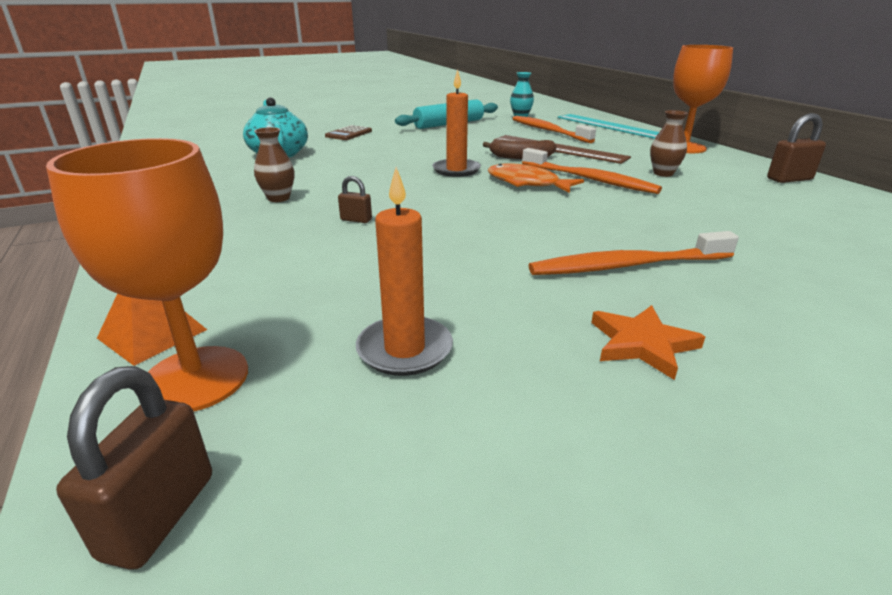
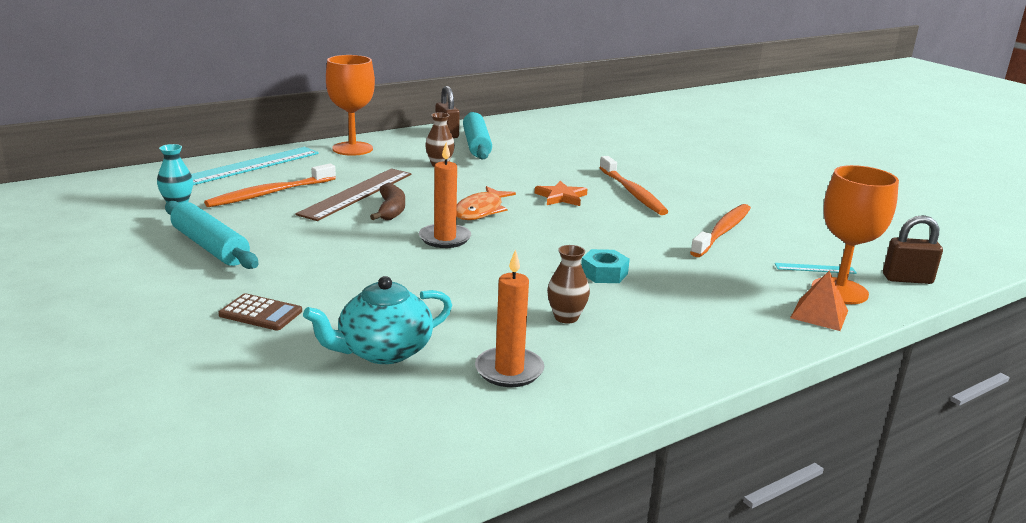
camera: 100 degrees left, 5 degrees down
(290, 378) = (815, 268): none -> turquoise ruler
(356, 220) = (604, 273): brown padlock -> turquoise nut
(404, 349) = (768, 245): orange candle -> orange candle (509, 370)
(589, 179) = (462, 189): orange toothbrush -> orange toothbrush (722, 231)
(642, 344) = (717, 198): orange star -> orange star (561, 197)
(762, 190) = (476, 145): none -> turquoise rolling pin

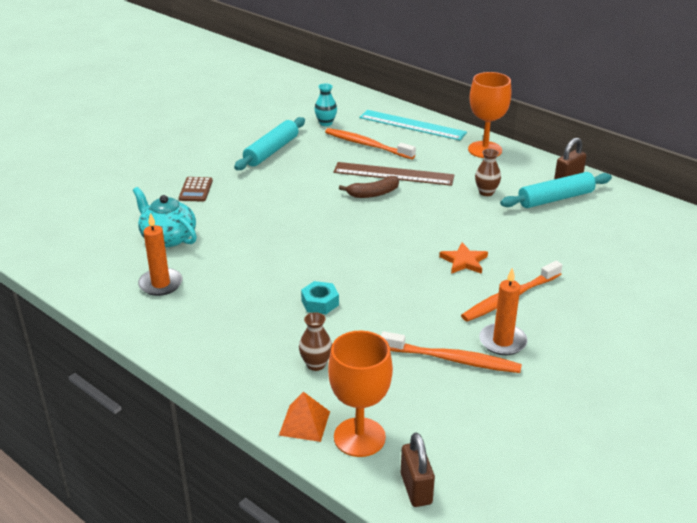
camera: 75 degrees right, 10 degrees up
(445, 238) = (338, 225): orange candle -> orange candle (502, 341)
(481, 211) = (401, 229): orange fish -> none
(566, 317) = (239, 295): brown vase -> brown vase (316, 364)
(815, 268) = (402, 422): turquoise ruler -> none

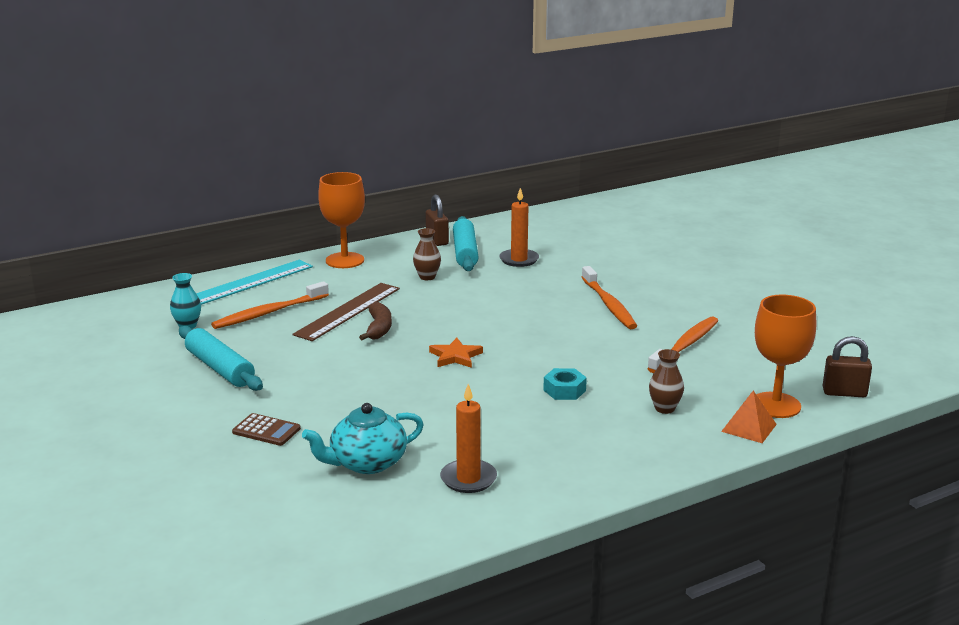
camera: 70 degrees left, 10 degrees down
(464, 261) = (539, 311): orange star -> orange star (455, 356)
(502, 341) = (669, 321): orange candle -> orange candle (519, 260)

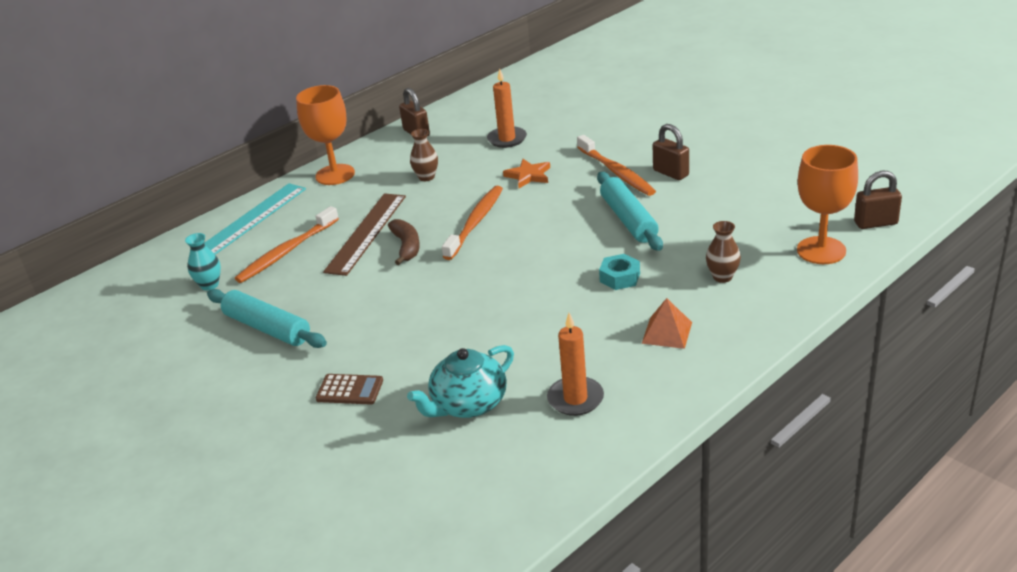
camera: 10 degrees left, 10 degrees up
(455, 356) = (497, 262): orange star -> orange star (528, 175)
(465, 252) = (450, 141): turquoise rolling pin -> turquoise rolling pin (628, 219)
(661, 314) = (671, 173): none -> brown padlock
(685, 345) = (709, 203): orange toothbrush -> orange toothbrush (475, 222)
(749, 427) = (808, 280): orange pyramid -> orange pyramid (667, 332)

